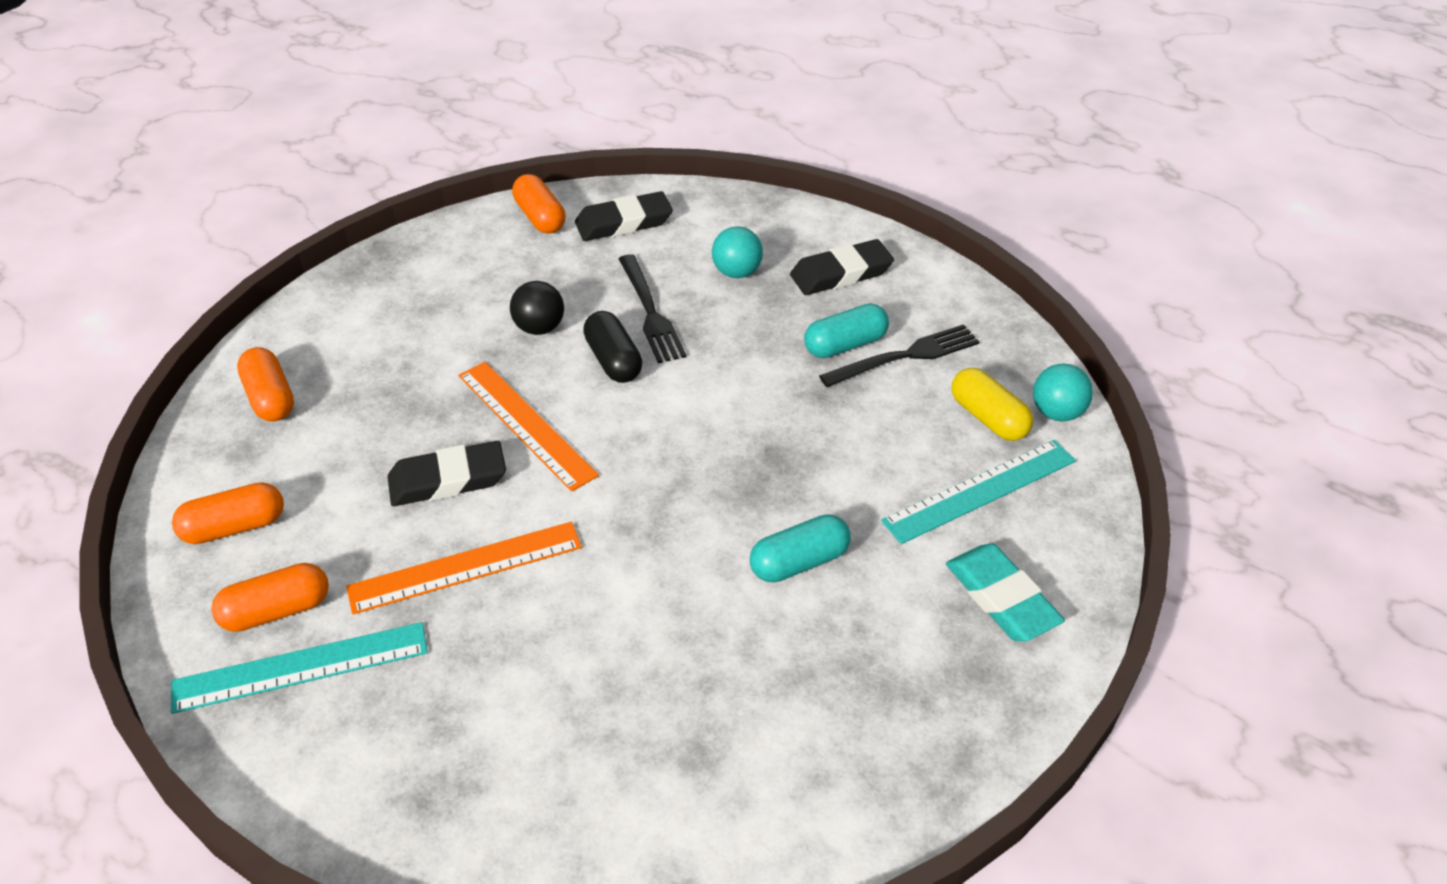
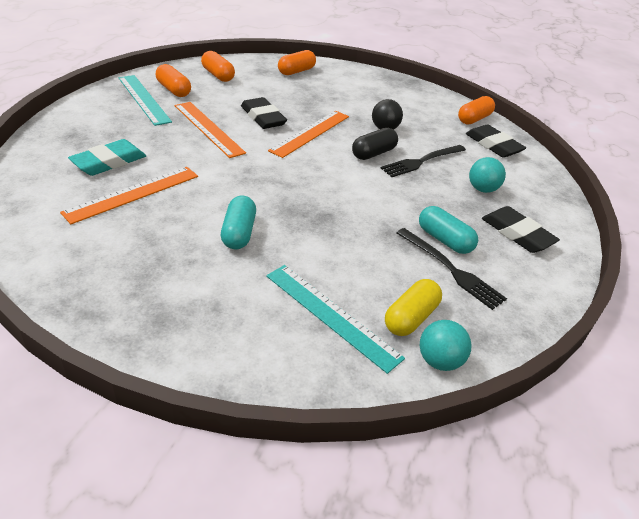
camera: 70 degrees right, 5 degrees down
(666, 696) = (133, 194): none -> orange ruler
(799, 562) = (239, 233): turquoise capsule -> turquoise capsule turned 45 degrees clockwise
(1001, 598) = (229, 329): turquoise eraser -> turquoise eraser (109, 162)

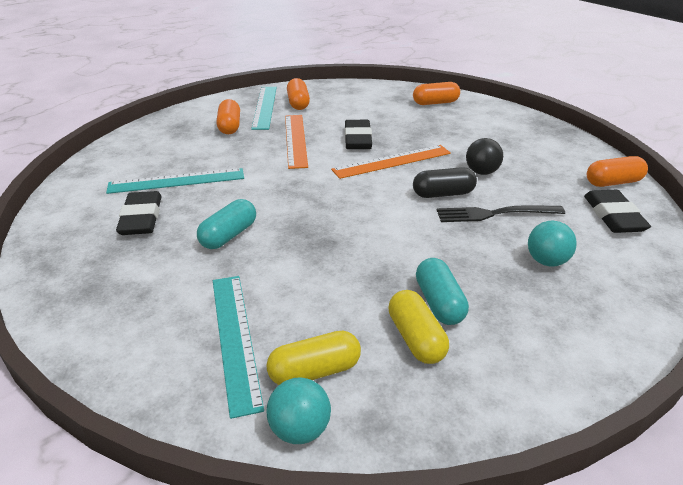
camera: 35 degrees right, 5 degrees down
(109, 162) = (185, 152): turquoise eraser -> none
(133, 194) = (176, 181): orange ruler -> turquoise ruler
(218, 75) = (351, 96): orange capsule -> orange capsule (229, 126)
(452, 270) = (416, 338): black fork -> yellow capsule
(517, 233) = (547, 324): black eraser -> black eraser (141, 218)

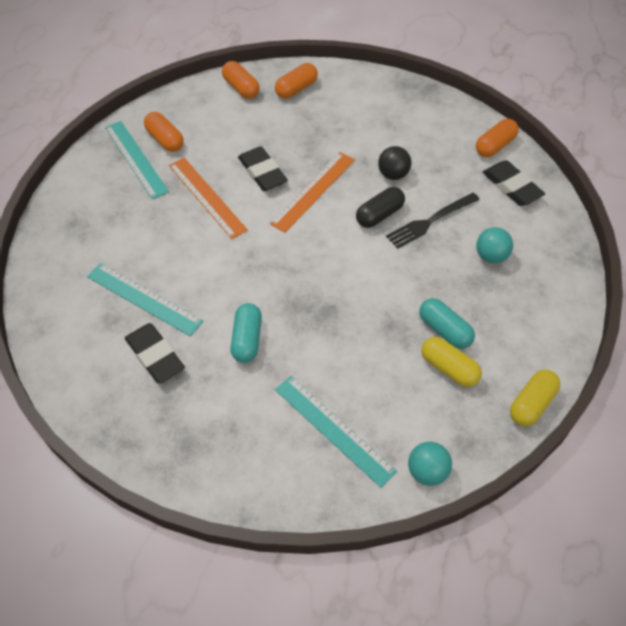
camera: 30 degrees left, 20 degrees up
(176, 181) = (144, 298): turquoise ruler -> turquoise ruler turned 75 degrees clockwise
(229, 126) = (126, 203): orange capsule -> orange capsule (241, 88)
(315, 371) = (405, 427): yellow capsule -> yellow capsule (531, 404)

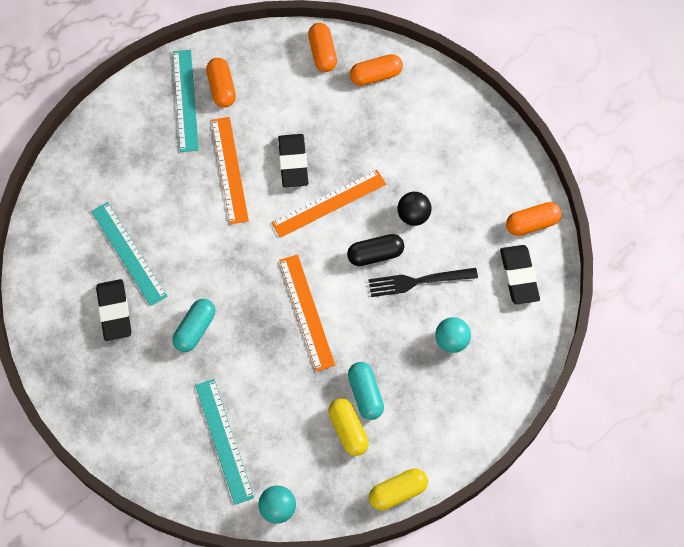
camera: 25 degrees right, 10 degrees up
(346, 283) = (306, 312): none -> orange ruler

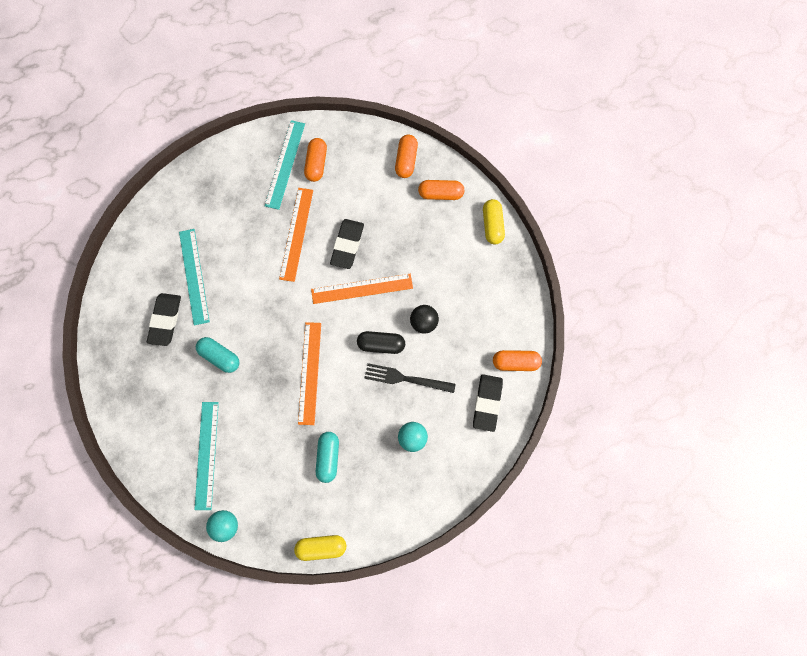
camera: 20 degrees right, 10 degrees up
(195, 329) = (220, 357): turquoise capsule -> turquoise capsule turned 75 degrees clockwise
(348, 430) = (303, 482): yellow capsule -> yellow capsule (492, 225)

